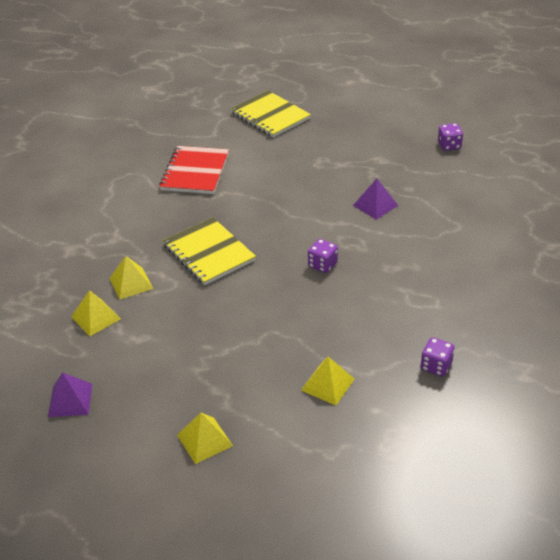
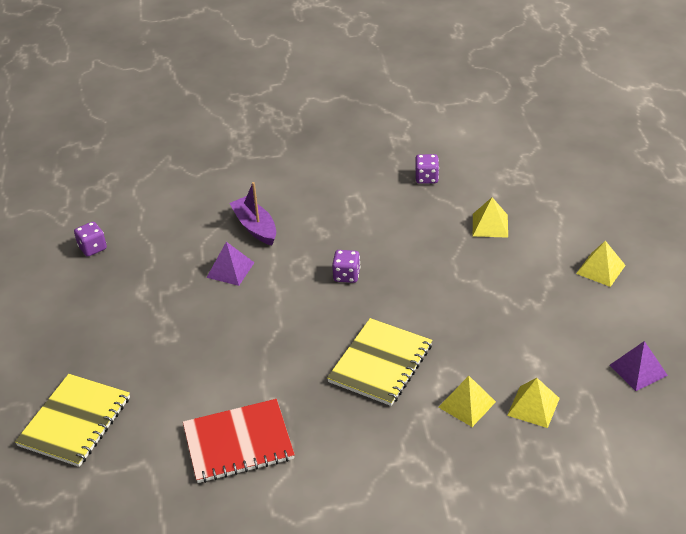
camera: 115 degrees left, 0 degrees up
(424, 230) = (255, 227): none -> purple boat

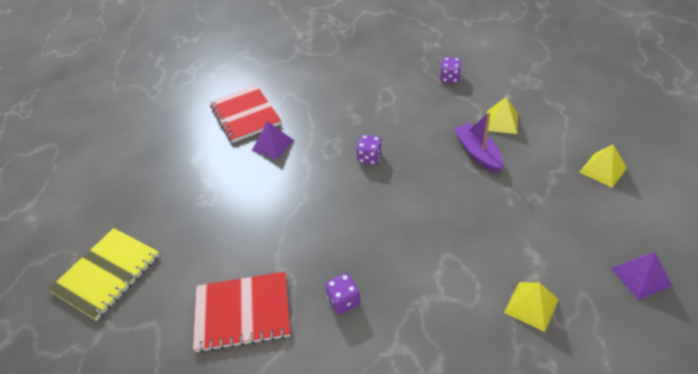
camera: 10 degrees right, 5 degrees up
(92, 248) = (168, 118): purple dice -> purple dice (343, 300)
(188, 237) = (245, 115): none -> red notebook
(255, 227) = (301, 110): purple boat -> purple boat (477, 153)
(380, 363) = (387, 244): yellow notebook -> none
(467, 404) = (465, 296): yellow pyramid -> none

